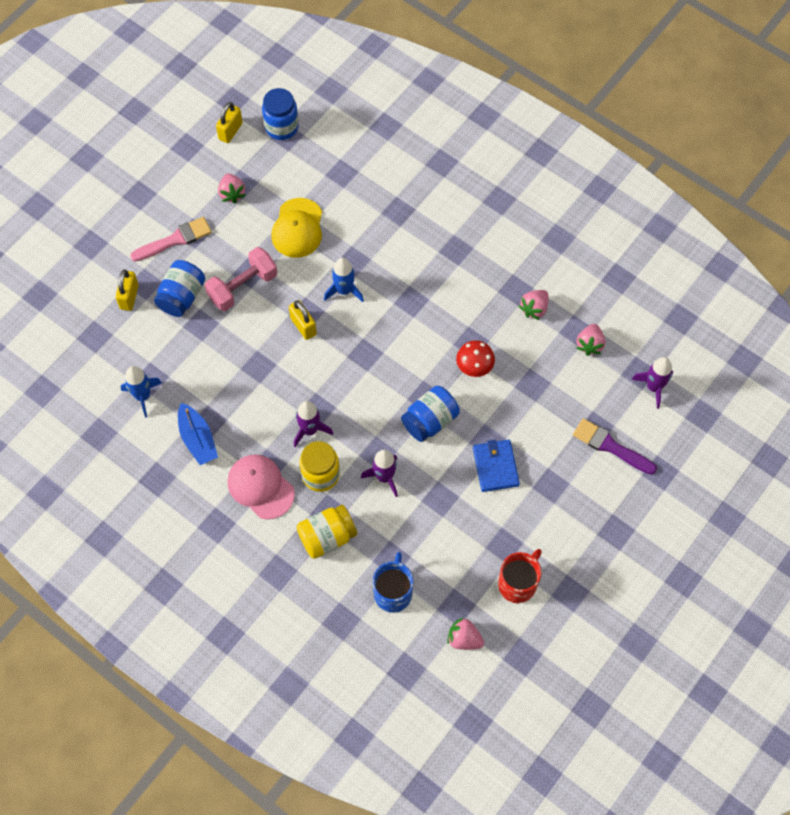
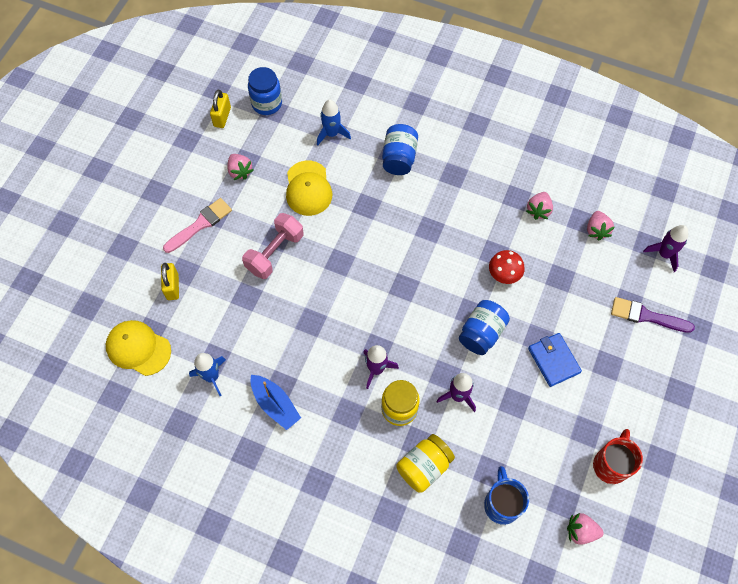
camera: 15 degrees left, 0 degrees up
(78, 350) = (138, 348): none -> yellow cap
(182, 296) = (221, 275): blue jar -> blue jar (399, 158)
(260, 487) = (347, 435): pink cap -> none
(303, 326) = (340, 275): yellow padlock -> none
(344, 291) = (367, 234): blue rocket -> blue rocket (332, 134)

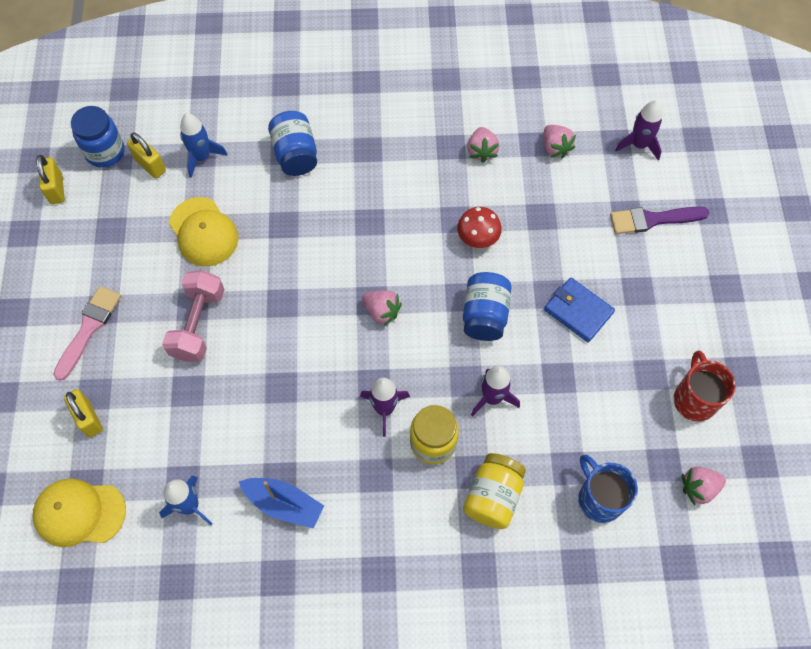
camera: 25 degrees left, 0 degrees up
(240, 171) = (109, 245): pink strawberry -> pink strawberry (381, 311)
(293, 125) = (150, 165): none -> yellow padlock

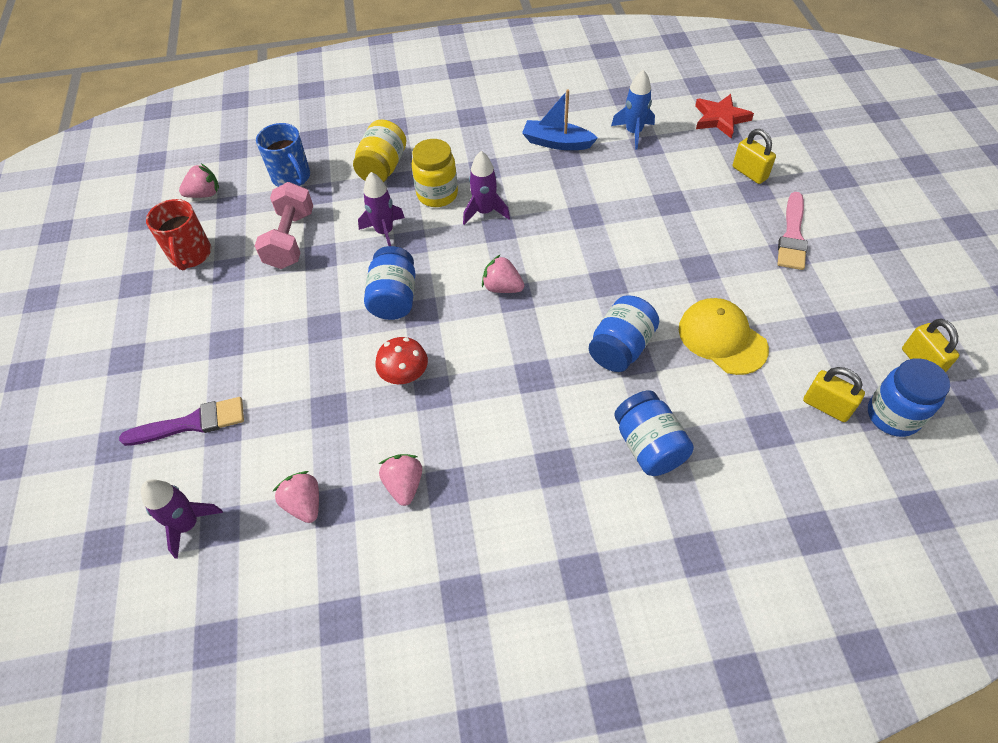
camera: 175 degrees right, 10 degrees down
(79, 513) = (720, 118): yellow cap -> red star
(198, 324) = (686, 253): pink dumbbell -> pink dumbbell (290, 239)
(202, 157) = (767, 426): blue rocket -> none
(291, 236) = (621, 348): none -> blue jar
(578, 311) = (294, 314): blue wallet -> none

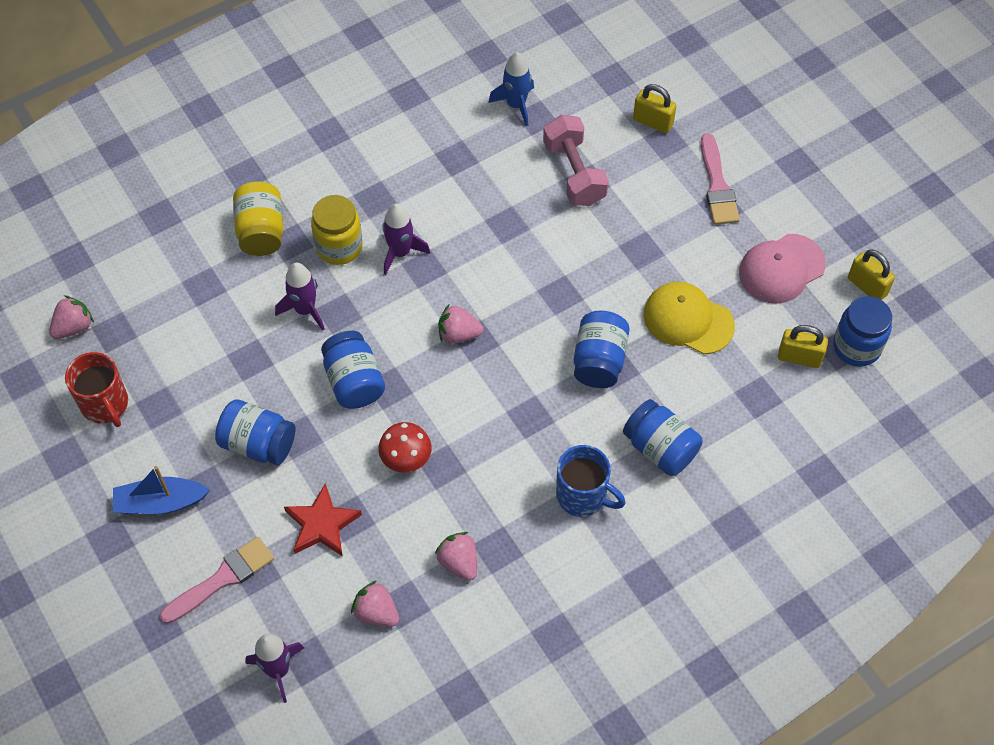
camera: 25 degrees left, 5 degrees up
(192, 423) = (222, 579): purple brush -> pink brush
(288, 322) = (258, 444): none -> blue jar
(290, 239) = (206, 351): pink dumbbell -> pink dumbbell (574, 173)
(292, 177) = (164, 275): blue mug -> blue mug (583, 496)
(557, 143) = (439, 142): blue boat -> blue boat (160, 502)
(720, 118) = (600, 59): red star -> red star (322, 524)
(833, 321) = (781, 269): none -> pink cap

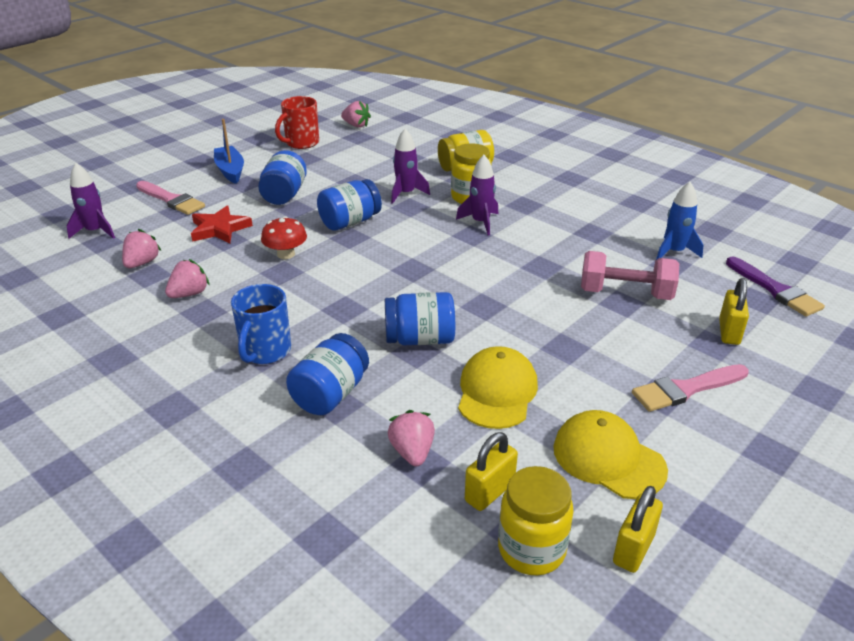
camera: 75 degrees right, 25 degrees down
(458, 334) = (414, 260): pink strawberry -> pink strawberry (412, 452)
(574, 173) = (625, 293): pink dumbbell -> pink dumbbell turned 45 degrees clockwise
(602, 58) = (775, 290): none -> purple brush
(781, 269) = (608, 458): pink cap -> yellow cap
(799, 357) = (489, 492): yellow padlock -> yellow padlock turned 45 degrees clockwise
(856, 347) = (531, 549): blue jar -> yellow jar

